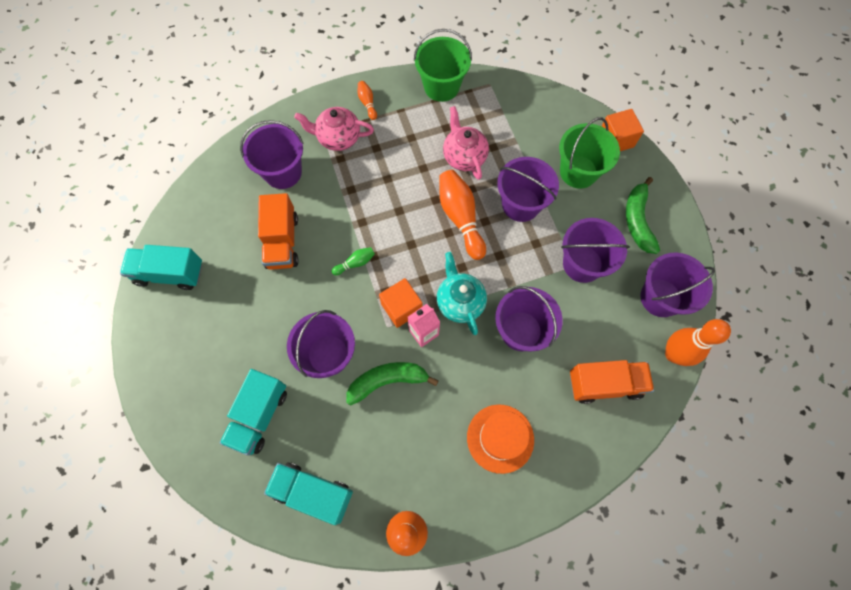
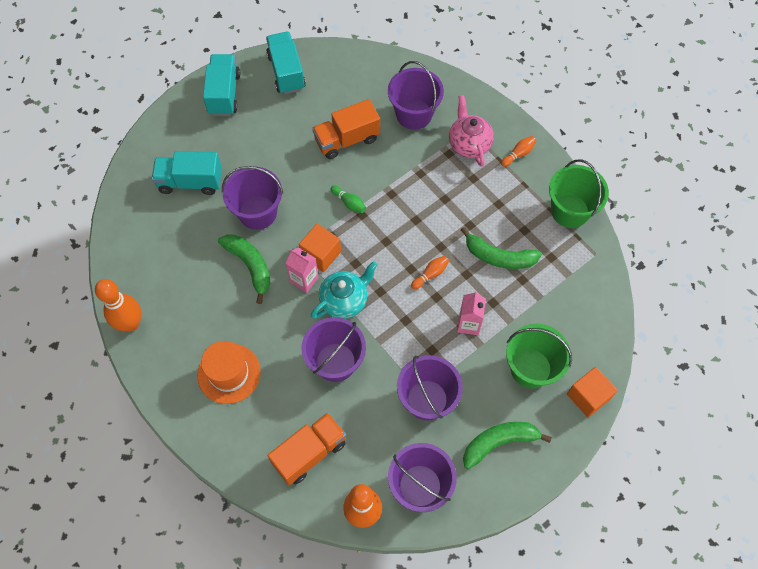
camera: 70 degrees right, 5 degrees down
(313, 492) = (141, 243): turquoise truck -> turquoise truck (224, 94)
(460, 218) = (430, 274): orange bowling pin -> orange bowling pin, size x0.48
(464, 156) = (499, 256): pink teapot -> green banana
(521, 204) = (468, 324): purple bucket -> pink carton
(605, 384) = (309, 452): orange truck -> orange truck turned 105 degrees counterclockwise

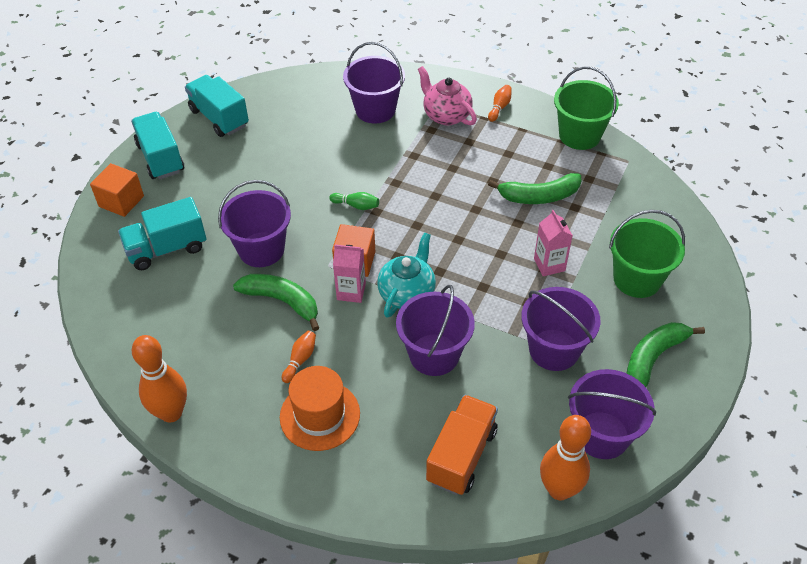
camera: 25 degrees left, 15 degrees down
(347, 140) = (320, 153): orange truck -> none
(430, 274) = (482, 236): orange bowling pin -> orange bowling pin (300, 360)
(588, 396) = (708, 281): orange cube -> orange cube (121, 201)

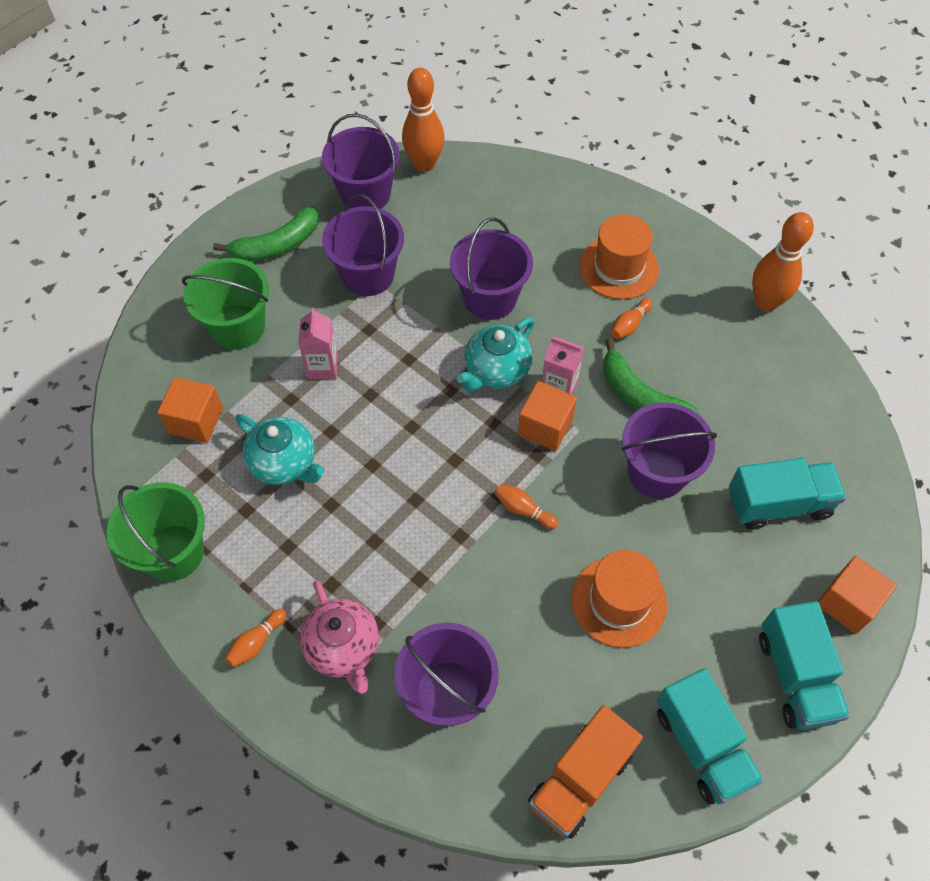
camera: 165 degrees left, 10 degrees up
(279, 171) = (619, 601): none -> orange hat
(356, 206) = (523, 510): green bowling pin -> orange bowling pin
(461, 455) = (497, 206): orange truck -> orange truck (580, 779)
(539, 196) = (284, 463): green banana -> turquoise teapot
(620, 208) = (196, 421): none -> orange cube

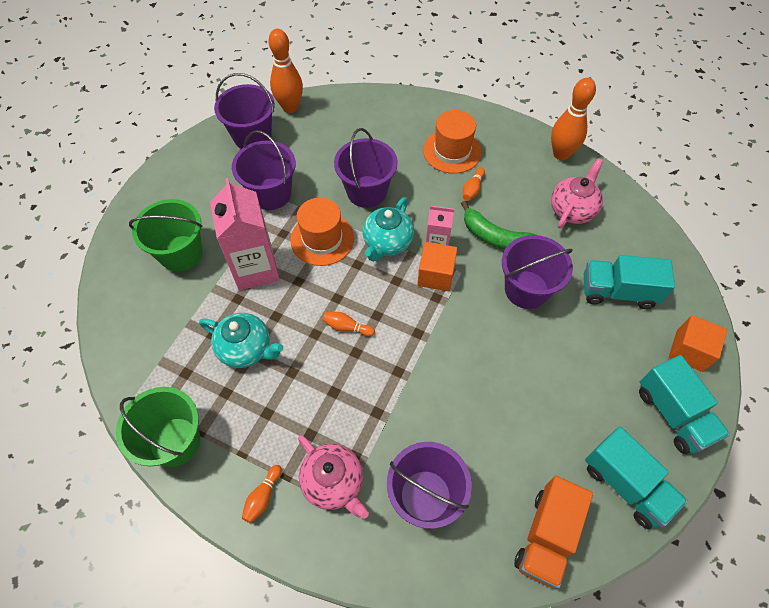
camera: 15 degrees left, 0 degrees up
(196, 421) = (166, 332): orange cube -> none
(276, 245) = (195, 186): green banana -> none
(322, 367) = (255, 269): pink carton -> pink carton, size x1.82
(523, 510) = (439, 340): orange bowling pin -> orange bowling pin (347, 327)
(619, 601) = (530, 391): orange hat -> orange hat (322, 239)
(755, 382) = (572, 210): none -> pink teapot
(778, 504) = (618, 292): turquoise truck -> turquoise truck turned 150 degrees counterclockwise

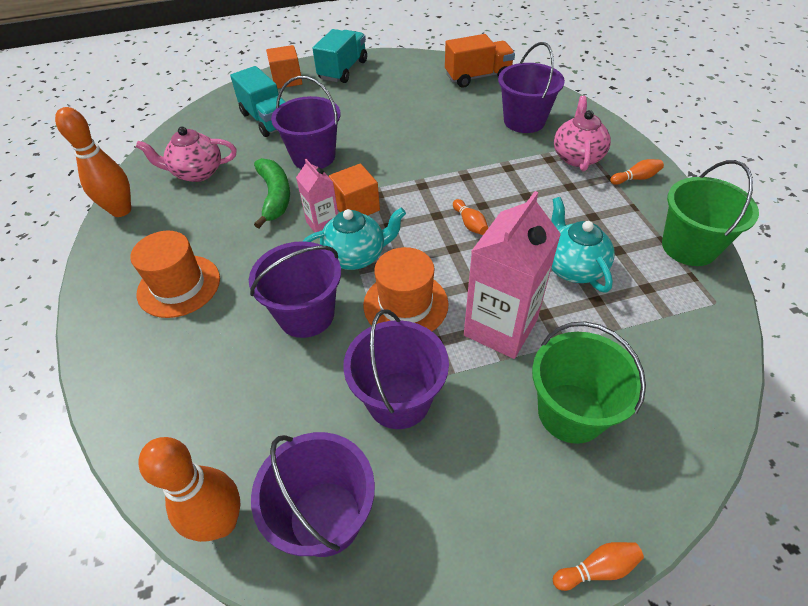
camera: 130 degrees left, 10 degrees down
(472, 189) = (226, 240): orange bowling pin -> orange bowling pin (597, 569)
(626, 484) = (410, 68): turquoise truck -> none

